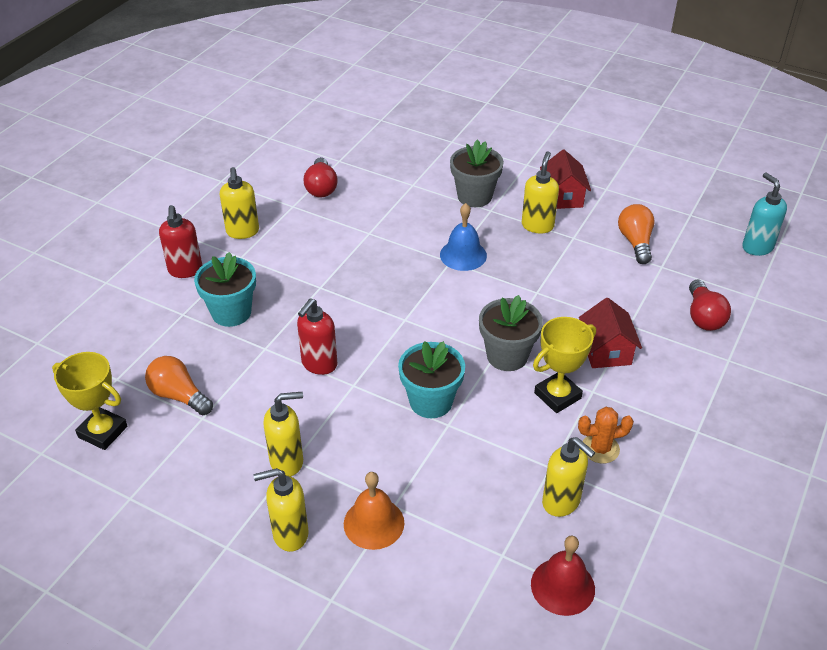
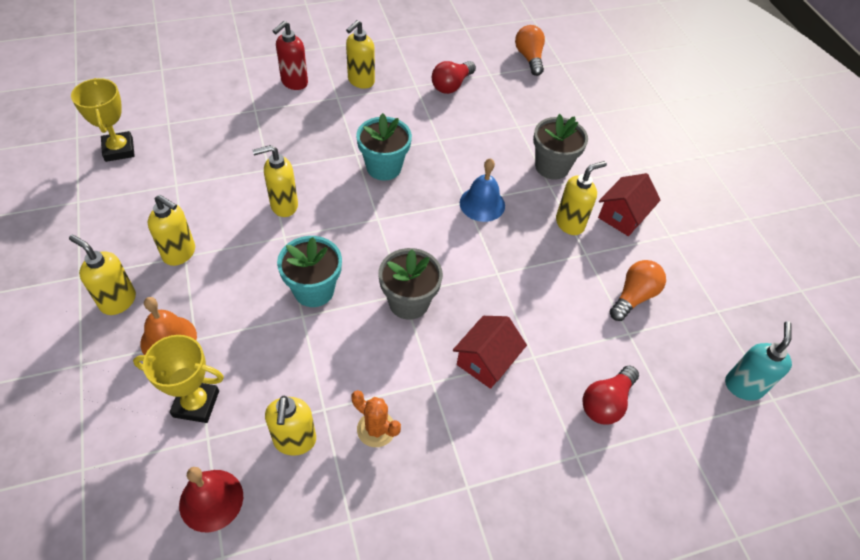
camera: 40 degrees right, 10 degrees up
(179, 396) = (183, 160): orange light bulb -> orange light bulb (529, 58)
(231, 312) = (282, 130): turquoise flower pot -> turquoise flower pot (384, 167)
(319, 364) = (283, 205): red soap dispenser -> yellow soap dispenser
(557, 395) = (402, 362): yellow trophy -> yellow trophy (196, 404)

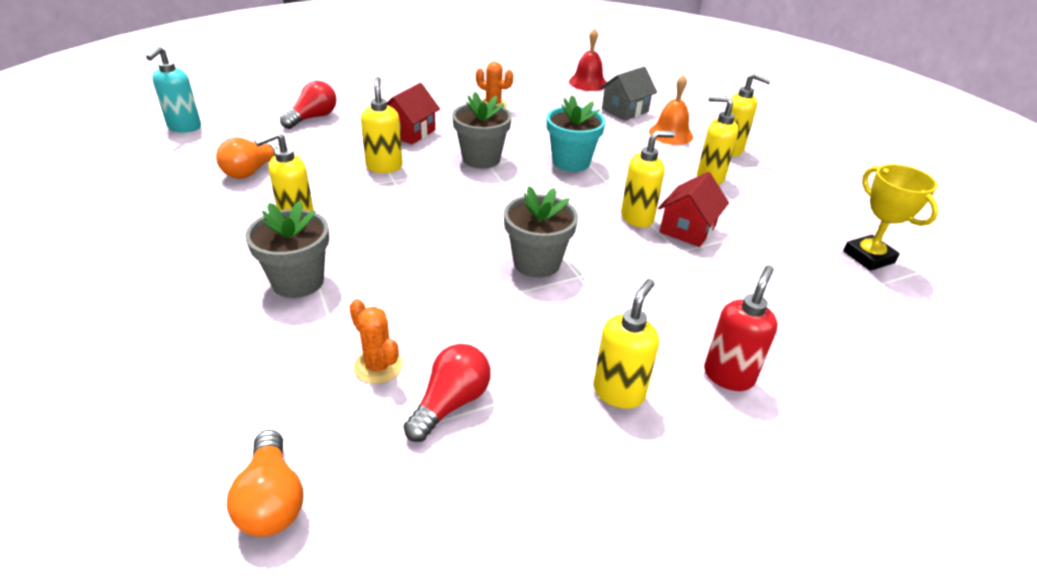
camera: 175 degrees right, 15 degrees down
(196, 404) = (625, 110): yellow trophy -> grey house
(295, 441) = (548, 100): yellow soap dispenser -> yellow soap dispenser (384, 166)
(384, 167) = (536, 263): turquoise flower pot -> grey flower pot
(482, 204) = (405, 234): blue bell -> none
(491, 107) = (378, 366): none -> orange cactus
(622, 216) = (223, 233): red house -> red house (687, 229)

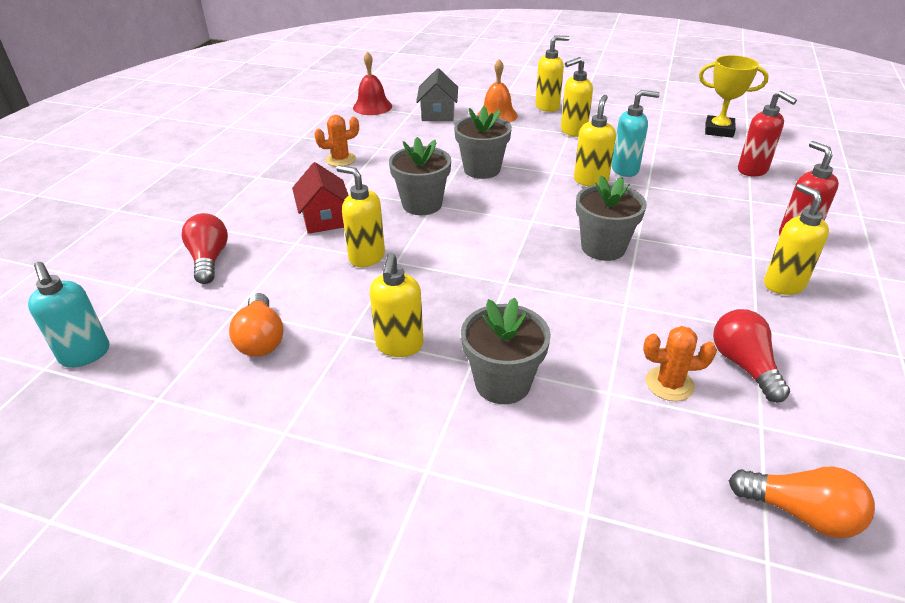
camera: 45 degrees left, 0 degrees up
(571, 162) = (482, 169): turquoise flower pot -> grey flower pot
(687, 229) = (625, 170): red house -> turquoise soap dispenser
(820, 306) = (753, 170): none -> red soap dispenser

